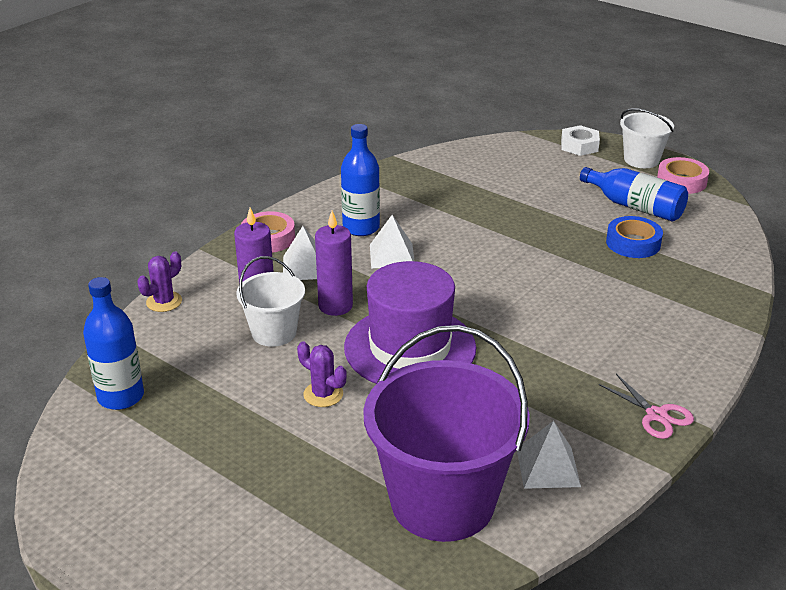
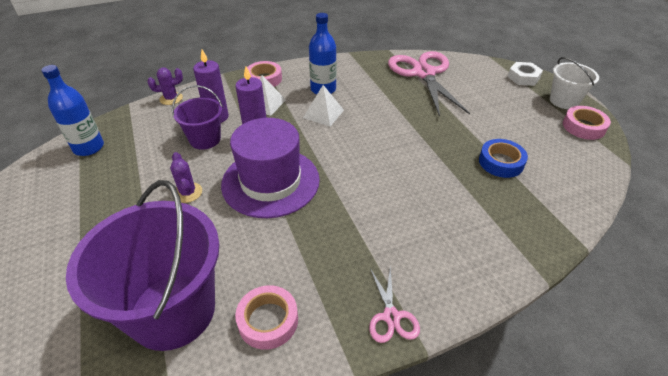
camera: 30 degrees right, 10 degrees up
(274, 332) = (205, 139): white bucket -> purple bucket
(464, 173) = (424, 73): none -> pink scissors
(548, 467) = (268, 320): white pyramid -> pink tape
(635, 206) = (527, 134): blue bottle -> none

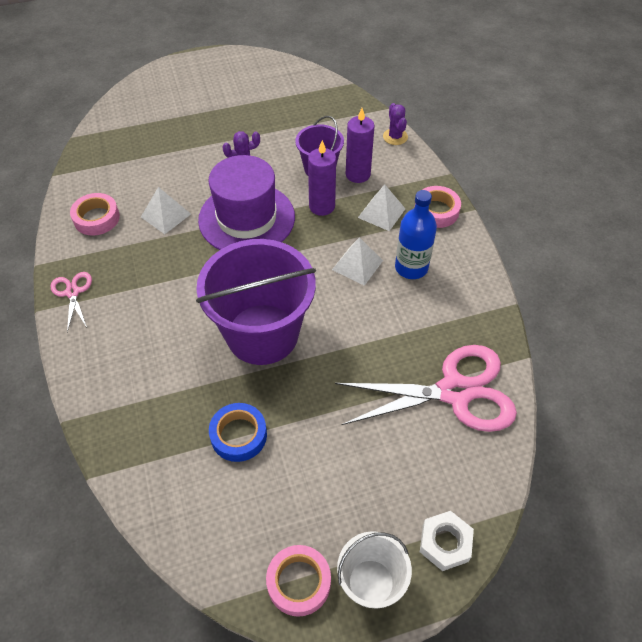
camera: 95 degrees right, 10 degrees up
(89, 147) = (317, 95): blue bottle -> none
(173, 311) = (123, 168): purple bucket -> purple bucket (262, 334)
(264, 248) = (166, 215): none -> white pyramid
(391, 316) = (72, 292): pink scissors -> pink scissors turned 75 degrees clockwise

